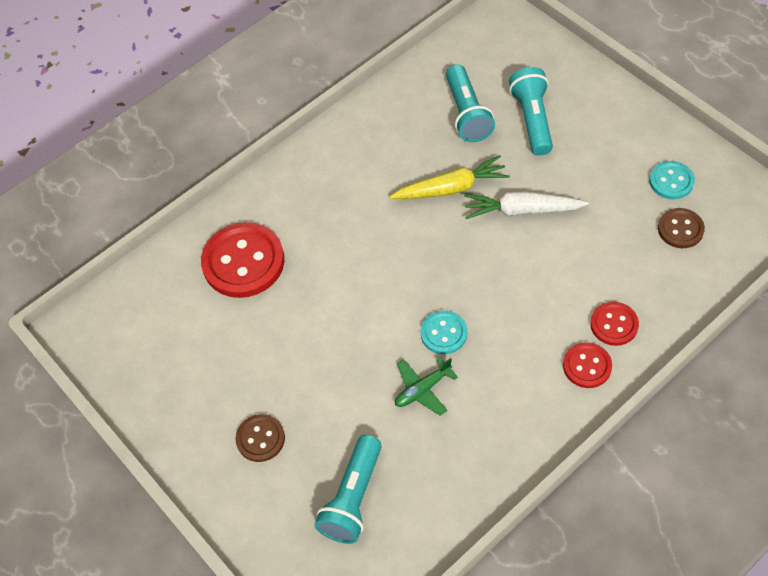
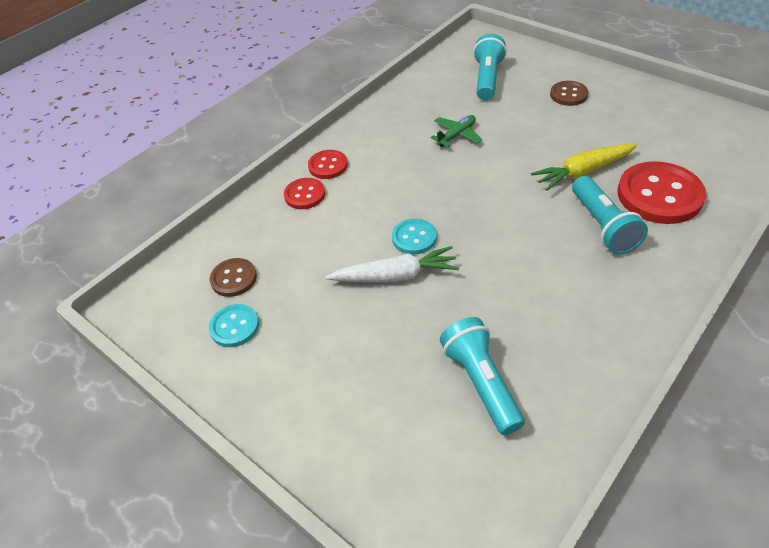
camera: 170 degrees right, 10 degrees down
(443, 333) = (450, 170): turquoise button -> turquoise button (414, 238)
(451, 188) = (476, 289): yellow carrot -> yellow carrot (583, 172)
(532, 120) = (396, 384): turquoise flashlight -> turquoise flashlight (603, 226)

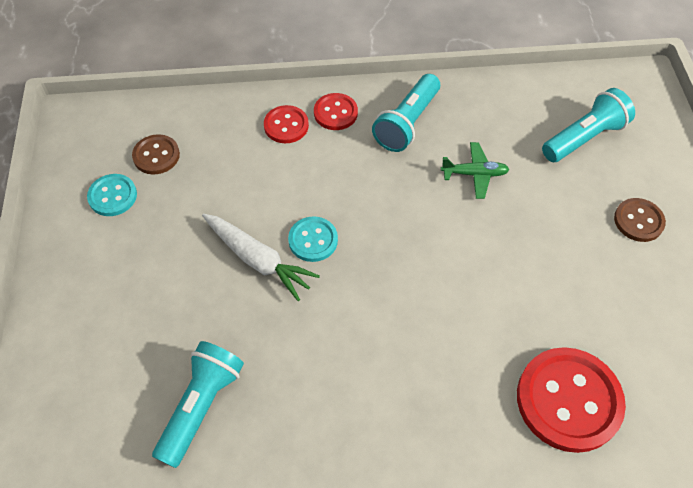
camera: 40 degrees right, 10 degrees up
(583, 172) = (532, 311): yellow carrot -> none
(603, 226) = (473, 378): turquoise flashlight -> turquoise flashlight (407, 123)

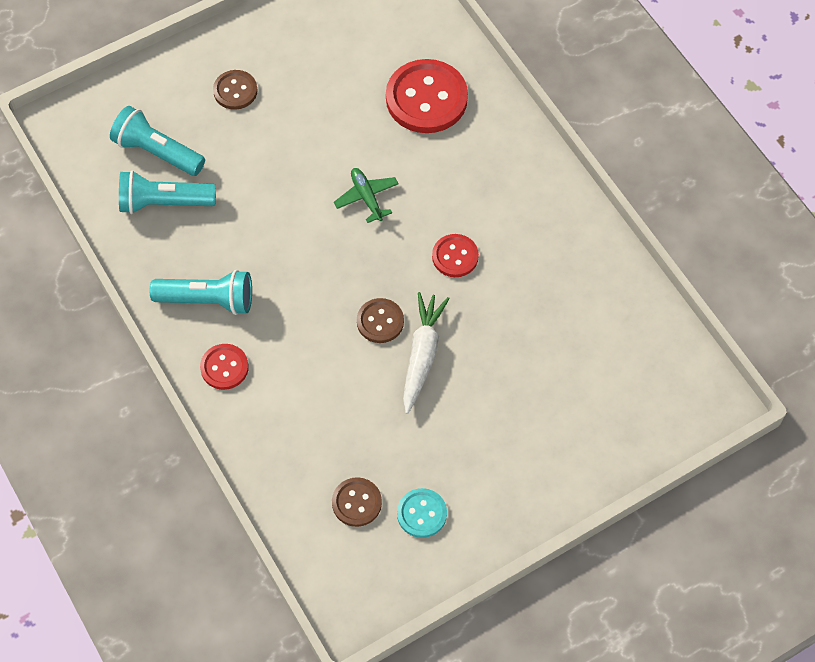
camera: 115 degrees left, 5 degrees up
(201, 406) = (567, 331): turquoise flashlight -> turquoise flashlight (164, 202)
(286, 125) = (262, 404): red button -> red button (455, 256)
(313, 240) = (380, 321): turquoise button -> brown button
(474, 174) = (243, 224): green plane -> green plane (367, 197)

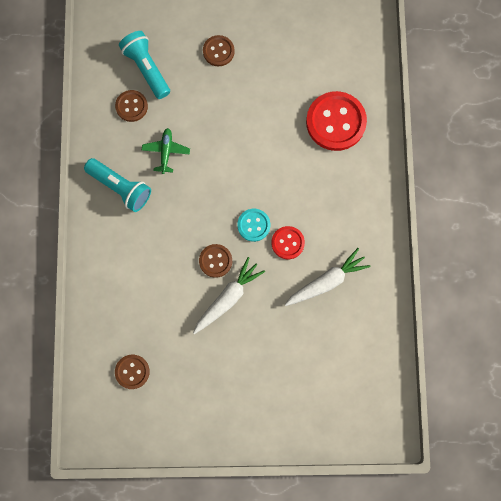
camera: 30 degrees right, 15 degrees up
(164, 202) = (131, 106): turquoise flashlight -> brown button
(224, 367) = (105, 238): red button -> none
(367, 197) = (257, 171): green plane -> green plane (166, 152)
(421, 514) = (166, 401): turquoise button -> turquoise button (253, 225)
(529, 274) = (326, 281): none -> white carrot

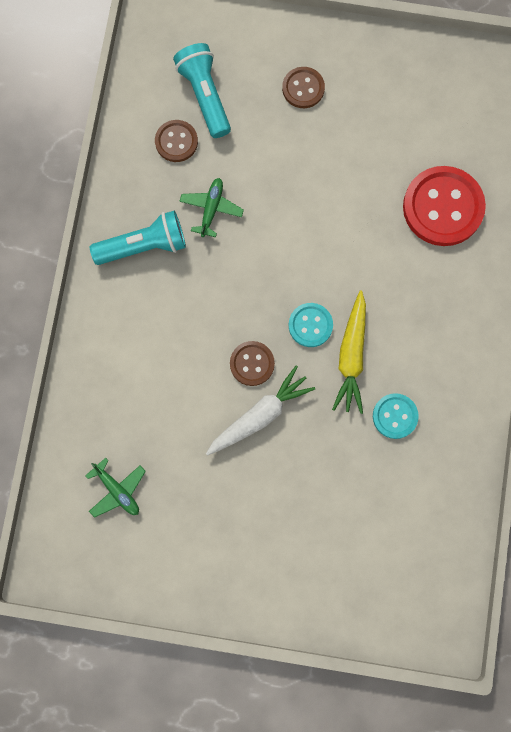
camera: 10 degrees right, 0 degrees up
(120, 187) = (143, 246): turquoise flashlight -> turquoise flashlight turned 60 degrees counterclockwise
(132, 371) = (117, 490): brown button -> green plane
(287, 243) = (351, 356): red button -> yellow carrot
(326, 281) = (395, 416): white carrot -> turquoise button

